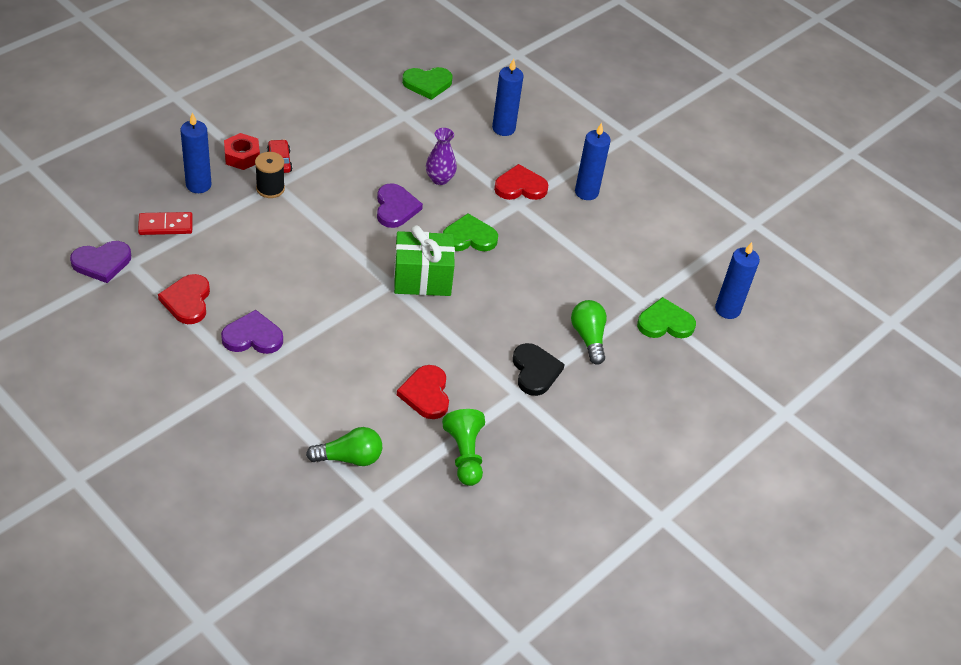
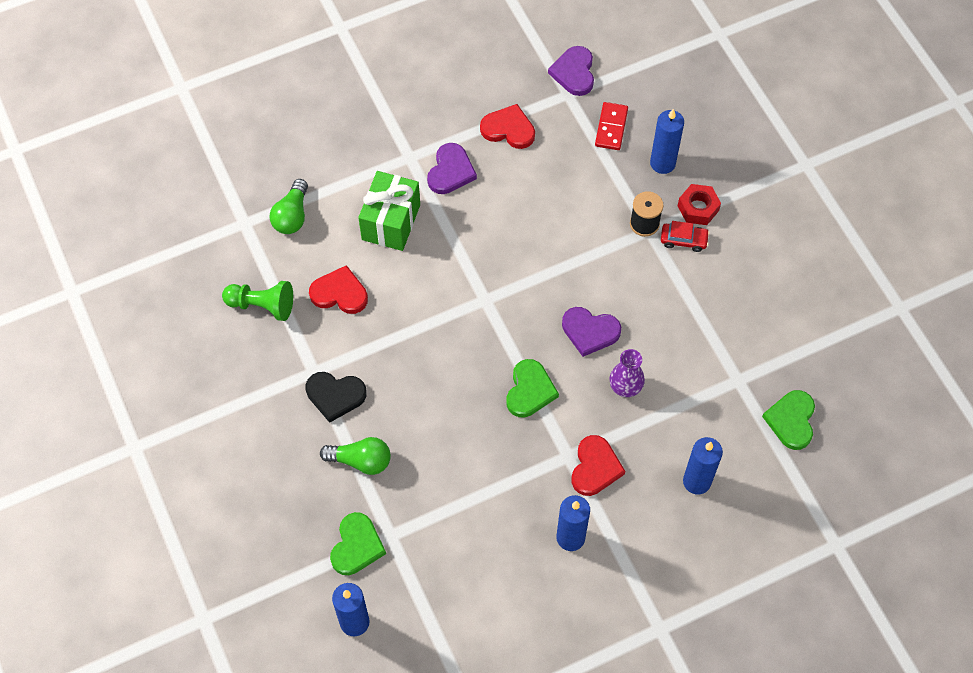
camera: 115 degrees right, 15 degrees up
(422, 279) = (483, 329): green gift -> green gift (391, 222)

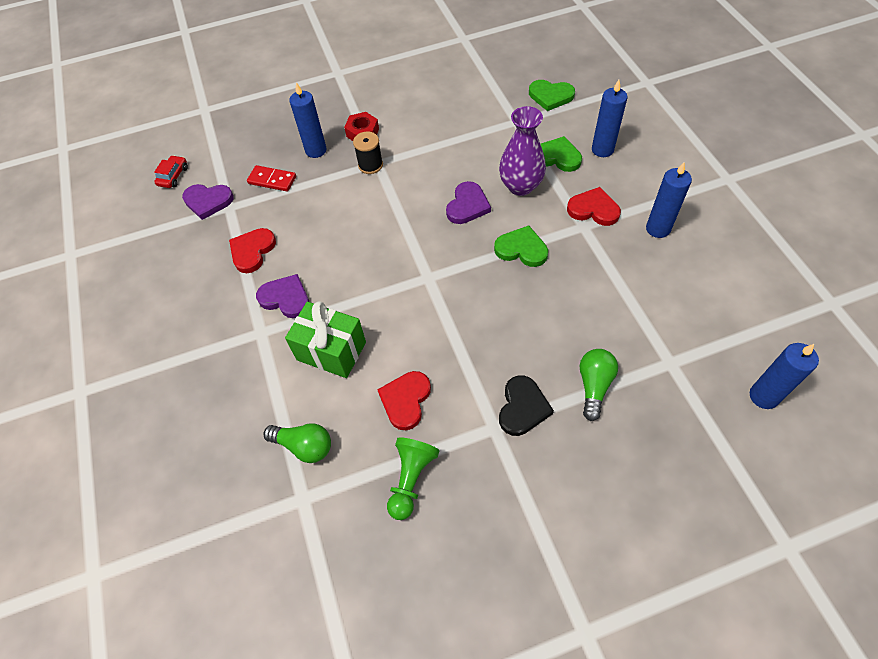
camera: 80 degrees left, 5 degrees down
(356, 546) = (684, 392): green heart -> green heart (557, 157)
(625, 387) = (520, 186): purple vase -> purple vase, size x1.56
(683, 240) = (390, 143): red car -> red car (173, 176)

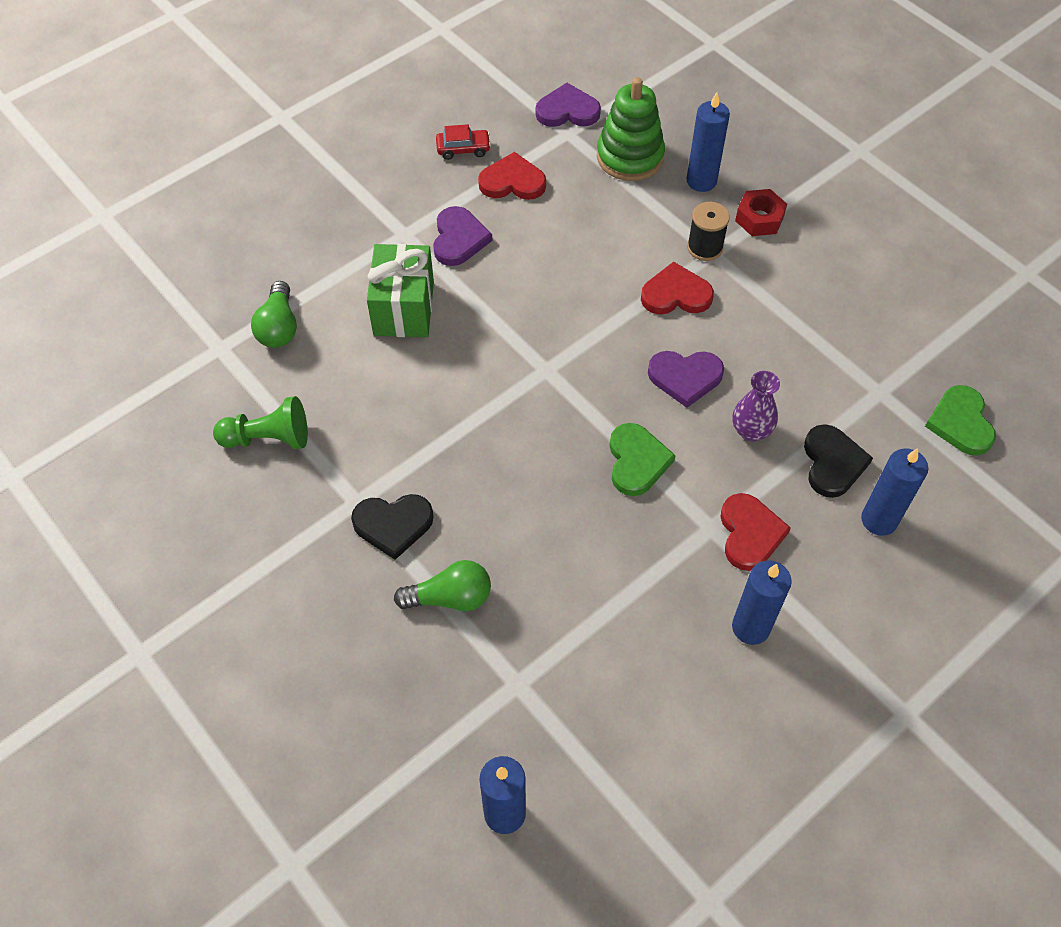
camera: 65 degrees right, 0 degrees up
(173, 176) = (591, 63): red car -> red car (463, 149)
(208, 201) = (567, 110): purple heart -> purple heart turned 105 degrees clockwise
(272, 180) = (630, 157): red domino -> green stacking toy
(405, 400) = (363, 402): red heart -> red heart (676, 294)
(520, 186) = (751, 431): purple vase -> purple vase, size x0.64
(557, 157) = (832, 463): green heart -> black heart

